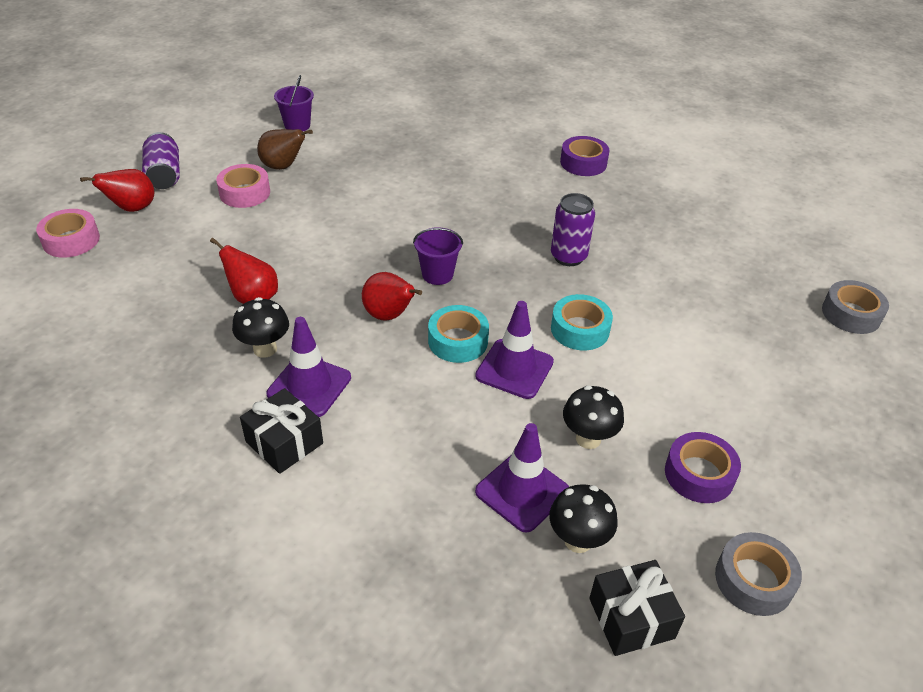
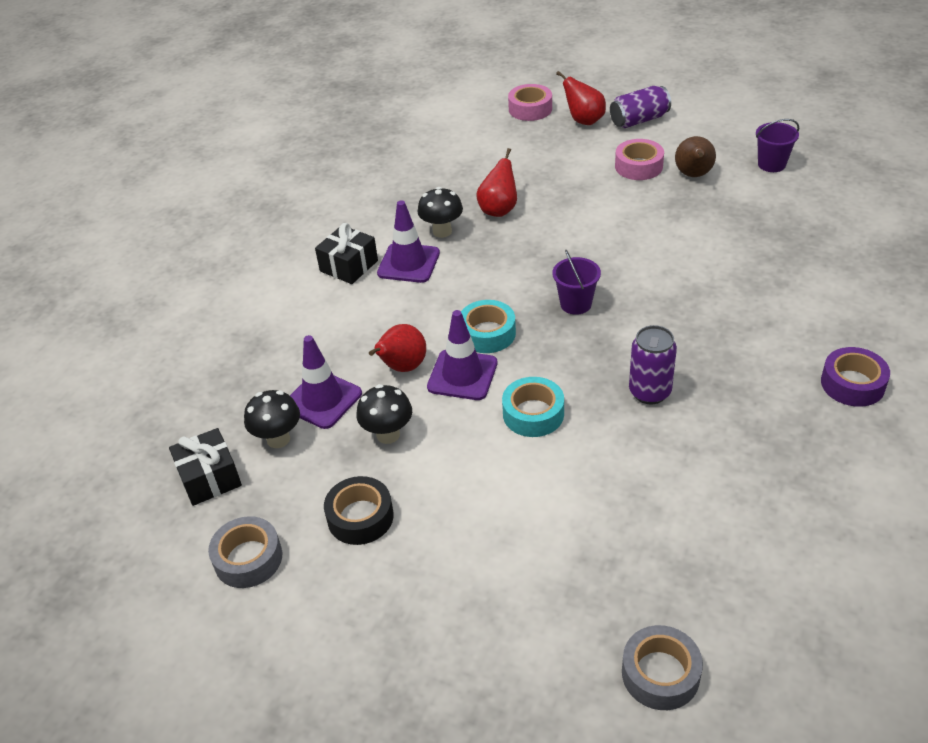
camera: 85 degrees right, 0 degrees up
(389, 315) = (506, 286): red pear -> red pear (402, 367)
(699, 474) = (360, 517): purple tape -> black tape

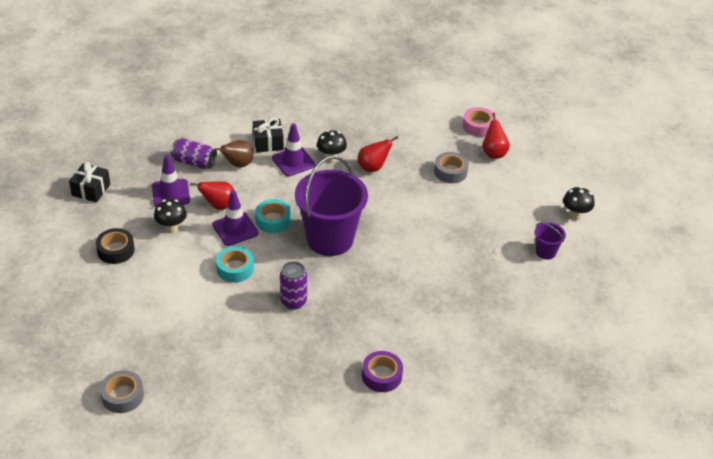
camera: 40 degrees right, 0 degrees up
(248, 559) = (61, 231): grey tape -> grey tape (450, 172)
(278, 439) = (133, 195): black mushroom -> black mushroom (575, 215)
(575, 304) = (330, 239): purple bucket -> purple bucket, size x2.30
(638, 166) = (476, 199): pink tape -> none
(639, 120) = (522, 175): purple can -> purple can (194, 162)
(693, 175) = (495, 225): brown pear -> brown pear (238, 164)

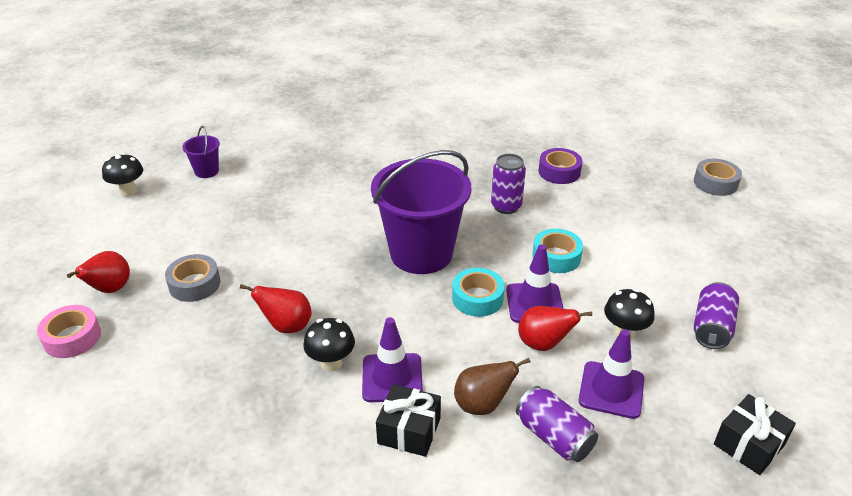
camera: 150 degrees left, 5 degrees down
(116, 250) = (711, 327): black tape -> purple can
(381, 376) = (461, 133): purple tape -> purple tape (559, 172)

